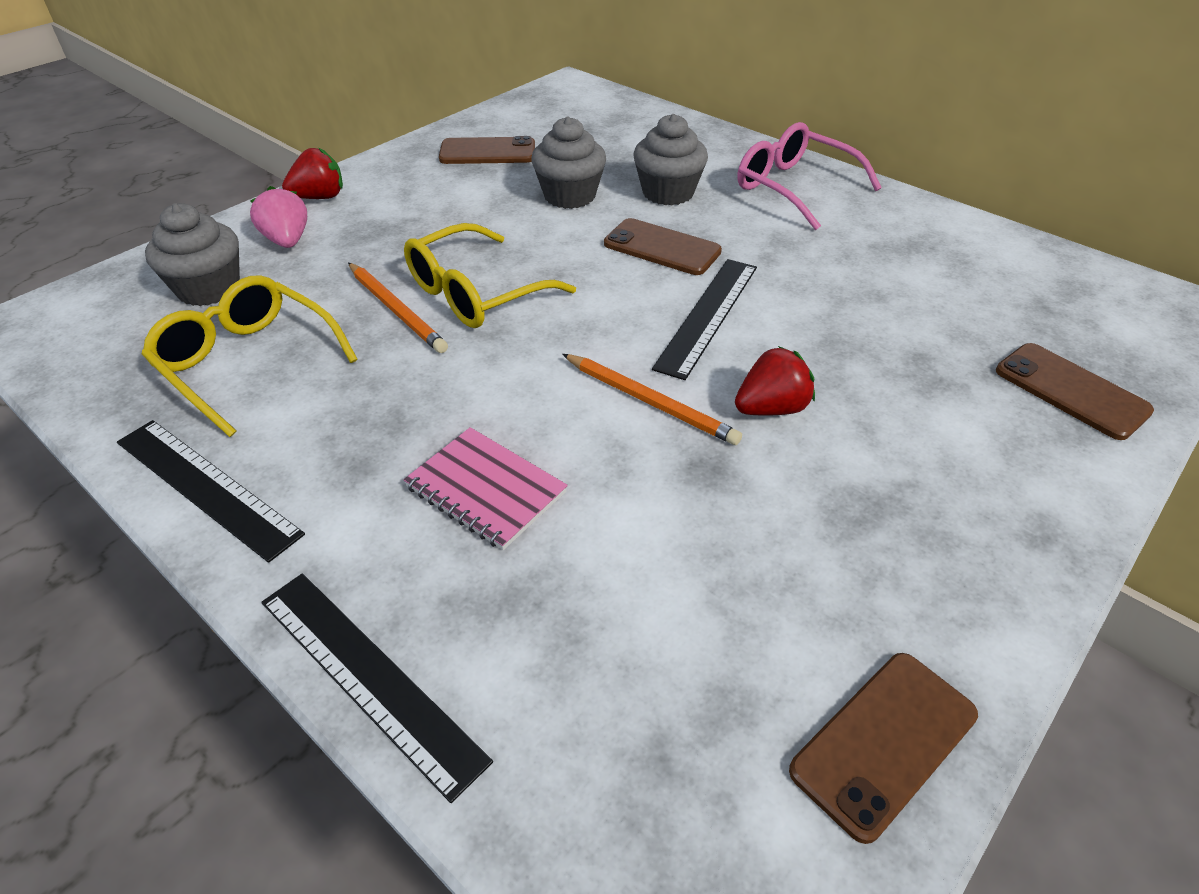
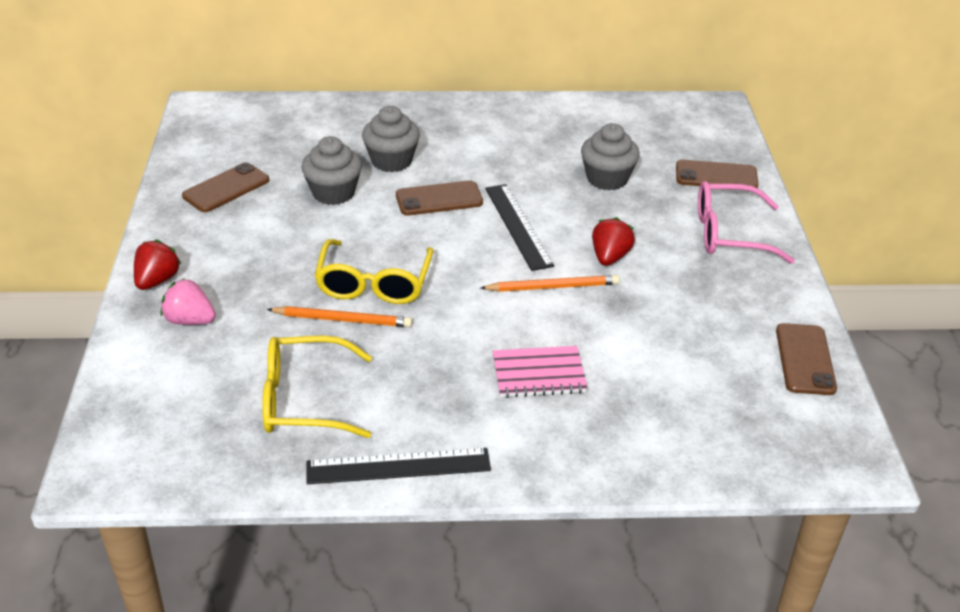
camera: 45 degrees left, 5 degrees down
(209, 288) = (192, 378): grey cupcake -> grey cupcake (607, 179)
(368, 677) = (606, 474): black ruler -> none
(794, 187) = (459, 122): pink glasses -> pink glasses (729, 234)

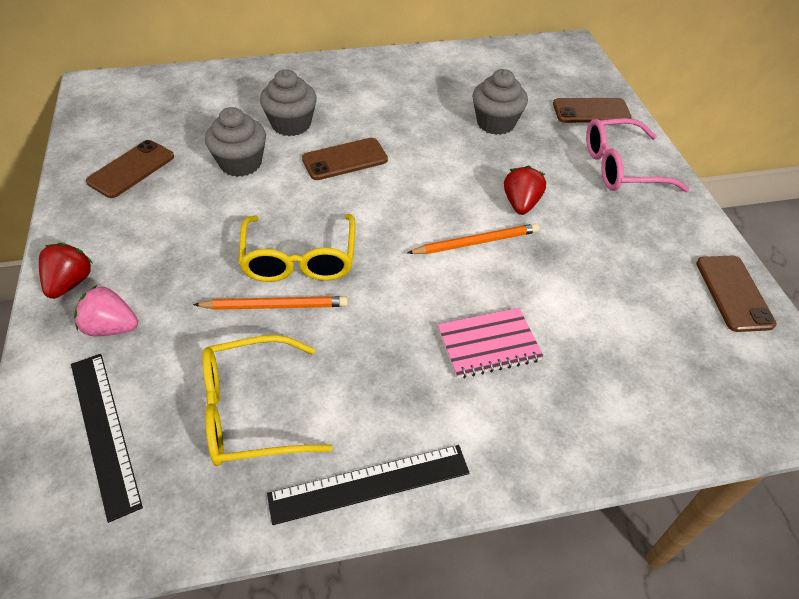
camera: 10 degrees left, 10 degrees up
(518, 226) = (427, 180): black ruler -> black ruler (104, 431)

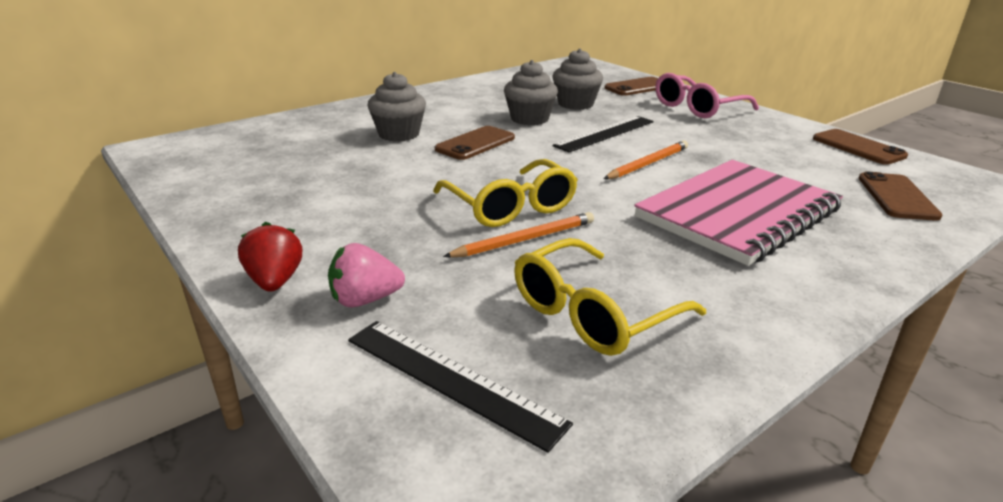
camera: 25 degrees left, 20 degrees down
(131, 169) = (259, 190): brown phone -> brown phone (897, 197)
(240, 163) = (377, 164): grey cupcake -> grey cupcake (529, 119)
(369, 483) = (766, 324): black ruler -> black ruler (605, 133)
(488, 344) = (738, 214): pink notebook -> pink notebook, size x1.99
(521, 204) = (652, 138): red strawberry -> none

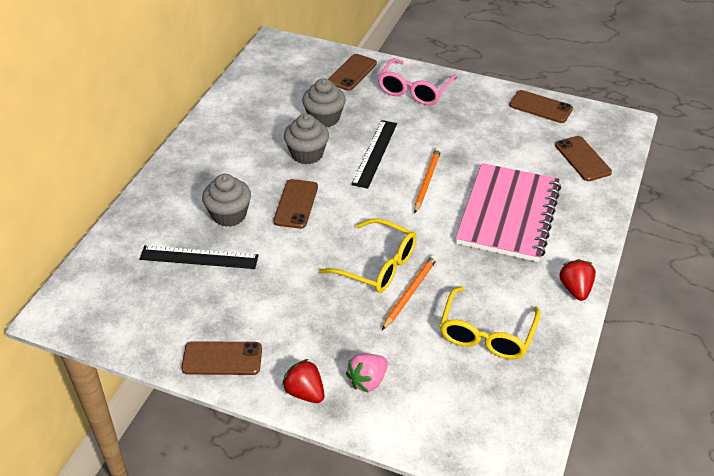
camera: 30 degrees left, 15 degrees up
(235, 222) = (222, 358): none -> brown phone
(452, 379) = (455, 407): black ruler -> black ruler (199, 257)
(794, 314) = (575, 289): none -> red strawberry

